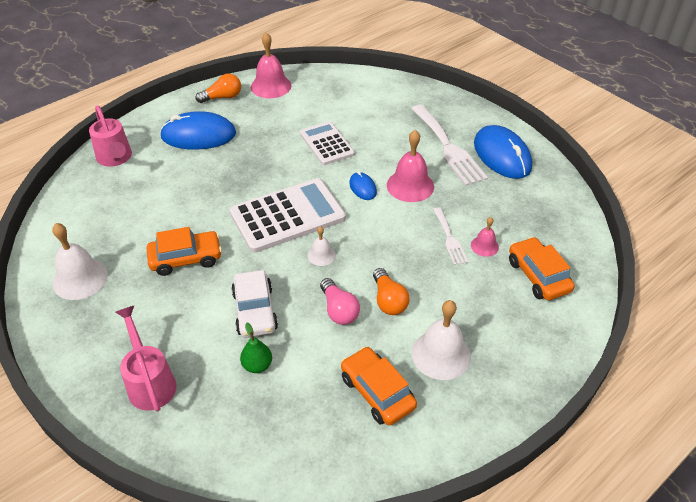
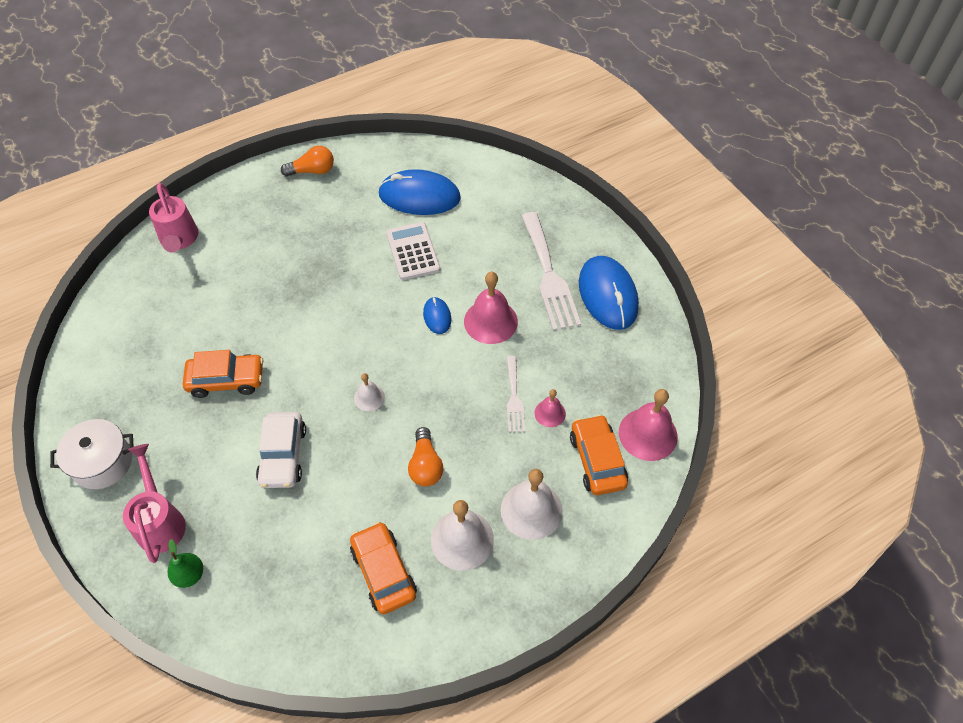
camera: 10 degrees right, 10 degrees up
(80, 278) = (115, 388): white bell -> white bell (531, 510)
(81, 341) = (102, 462): none -> white pot
(198, 135) = (274, 220): blue mouse -> blue mouse (419, 196)
(257, 365) = (270, 520): green pear -> green pear (189, 575)
(271, 86) = (370, 162): pink bell -> pink bell (648, 434)
(287, 216) = (346, 341): white calculator -> none
(339, 310) = (370, 468): pink light bulb -> none

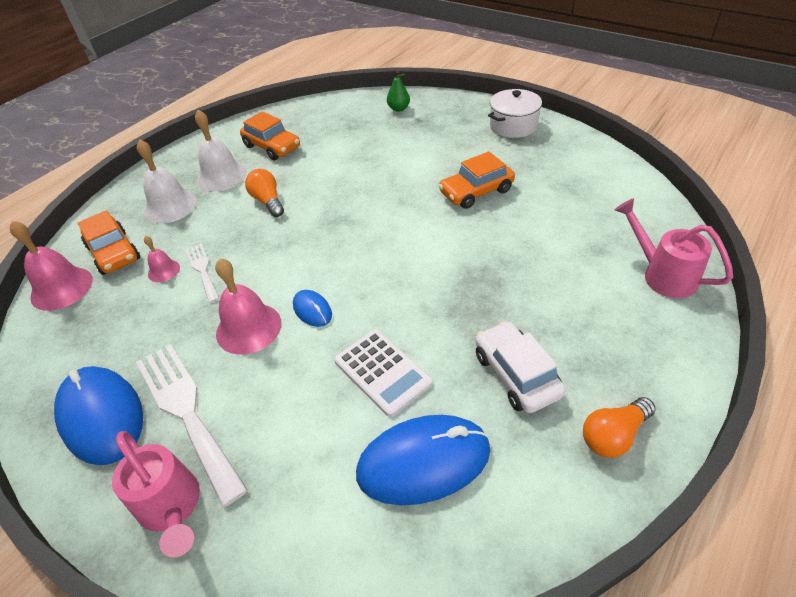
camera: 160 degrees right, 10 degrees down
(160, 521) = (441, 119): pink watering can -> pink watering can (172, 508)
(283, 455) = (386, 170): white car -> white car (516, 374)
(369, 397) = (342, 223): white bell -> none

